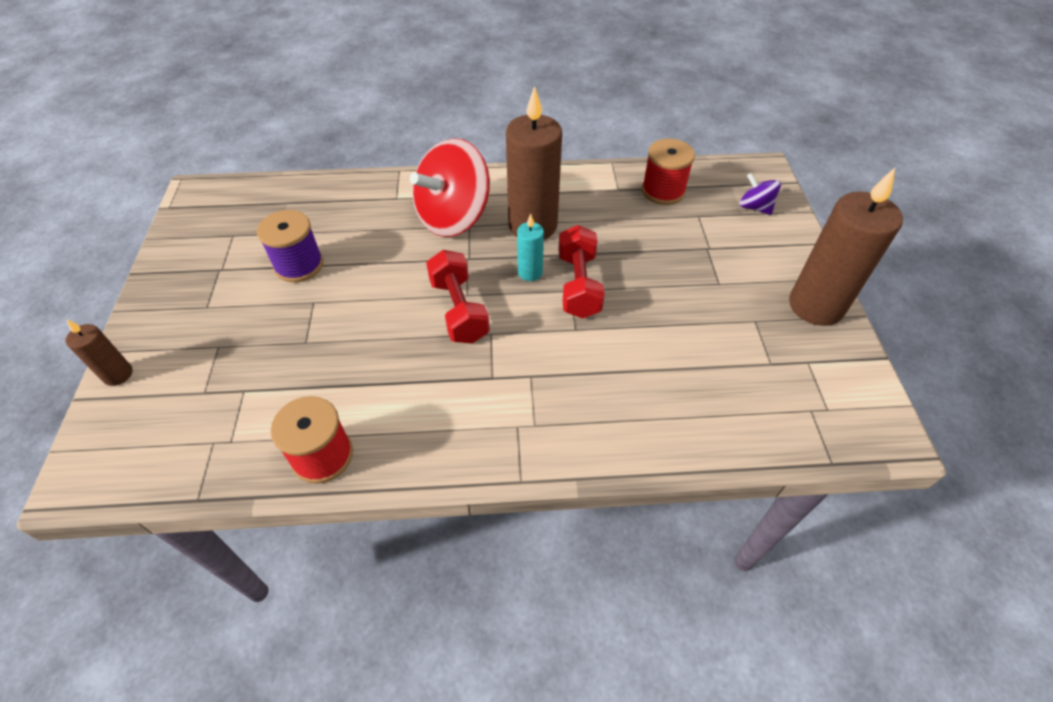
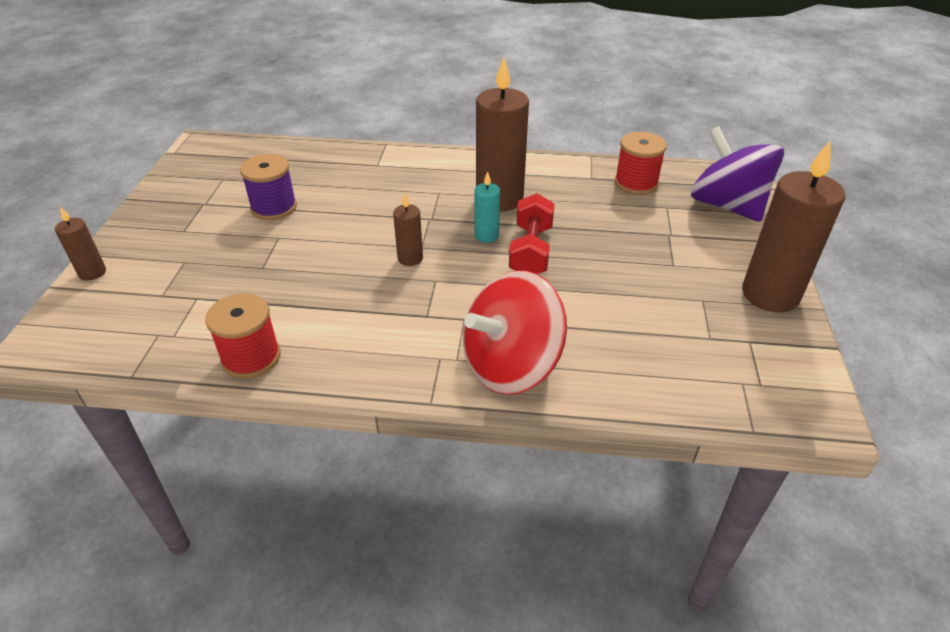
camera: 10 degrees right, 10 degrees down
(453, 217) = (426, 185): red spinning top -> red spinning top (511, 365)
(459, 310) = (410, 258): red dumbbell -> brown candle
(754, 207) = (727, 205): purple spinning top -> purple spinning top, size x2.15

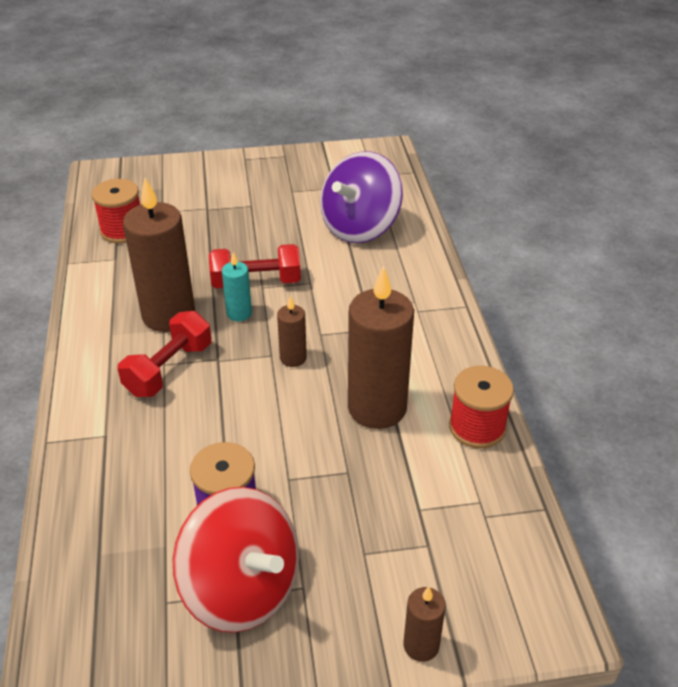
camera: 105 degrees left, 0 degrees up
(431, 194) = (169, 369): none -> red dumbbell
(511, 365) = (408, 272): red spinning top -> red spinning top (242, 589)
(727, 205) = (154, 181): purple spinning top -> purple spinning top (360, 227)
(770, 294) = (274, 163): brown candle -> brown candle (377, 408)

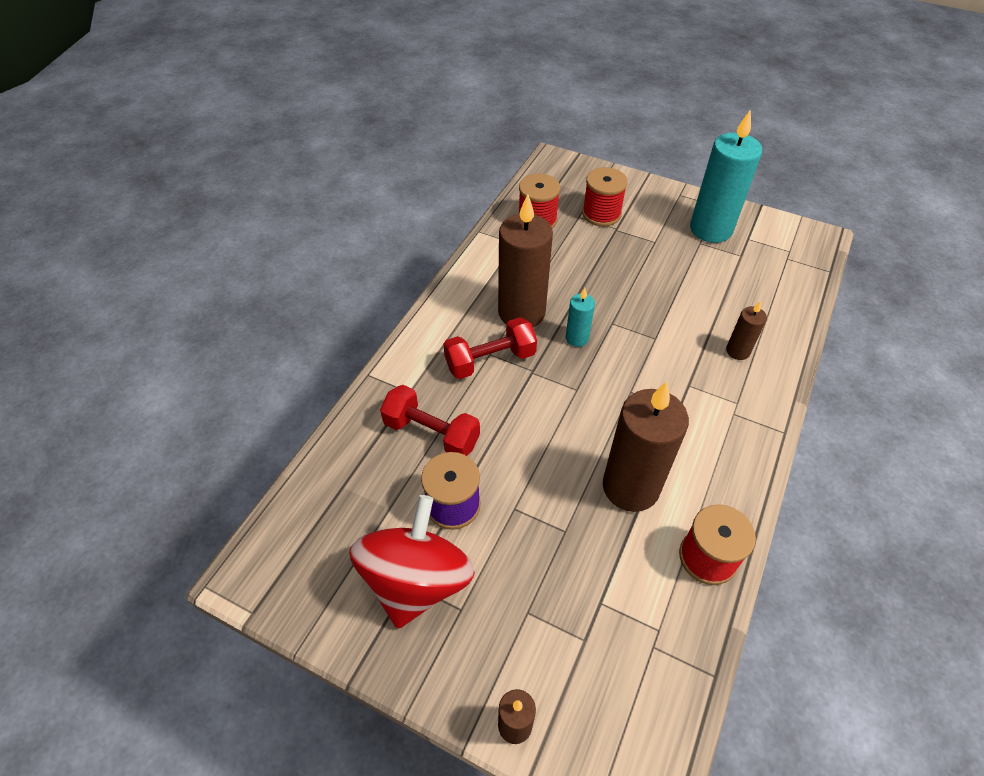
camera: 35 degrees right, 10 degrees up
(183, 201) = (601, 214): none -> red spool
(242, 589) = (416, 580): red spinning top -> red spinning top turned 150 degrees counterclockwise
(256, 282) = (610, 316): red dumbbell -> red dumbbell (431, 433)
(293, 177) = (710, 229): none -> turquoise candle
(293, 358) = (592, 402): brown candle -> brown candle (737, 351)
(360, 227) = (737, 305): purple spinning top -> none

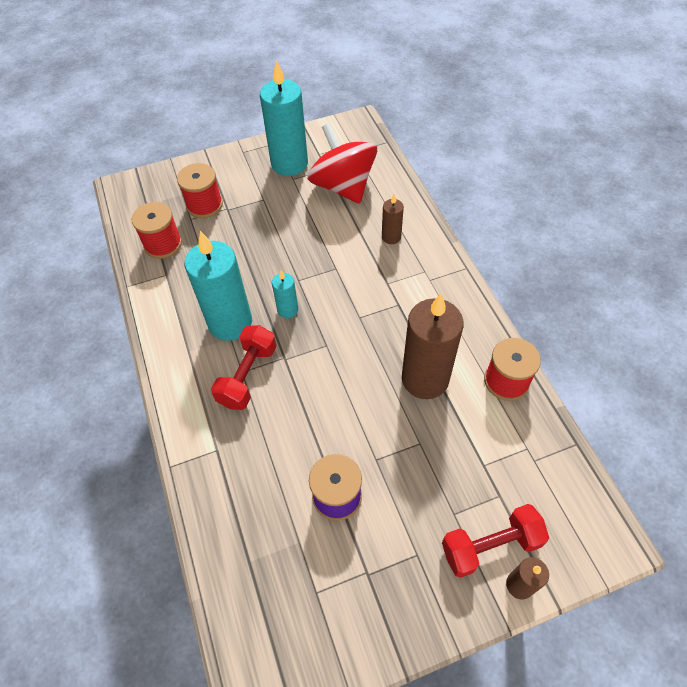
camera: 45 degrees left, 5 degrees up
(416, 580) = (371, 567): red spinning top -> red spinning top (343, 186)
(431, 433) = (267, 464): red dumbbell -> red dumbbell (490, 546)
(521, 312) = (230, 323): brown candle -> turquoise candle

